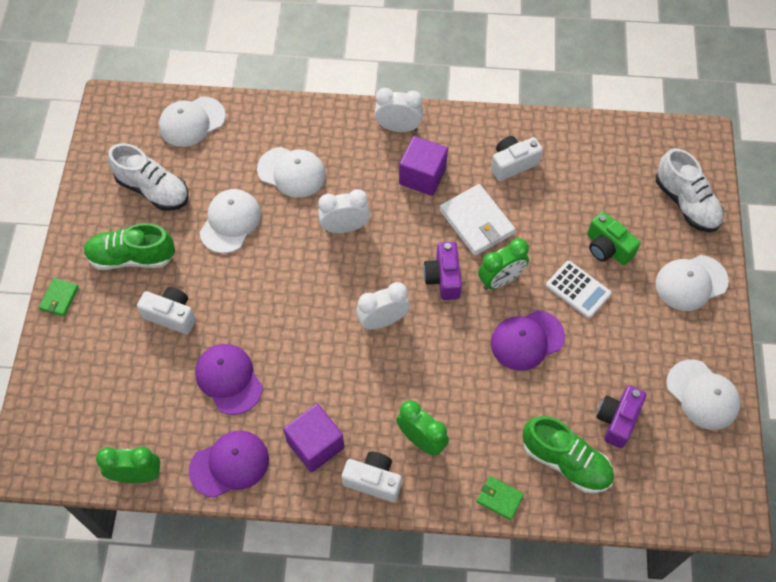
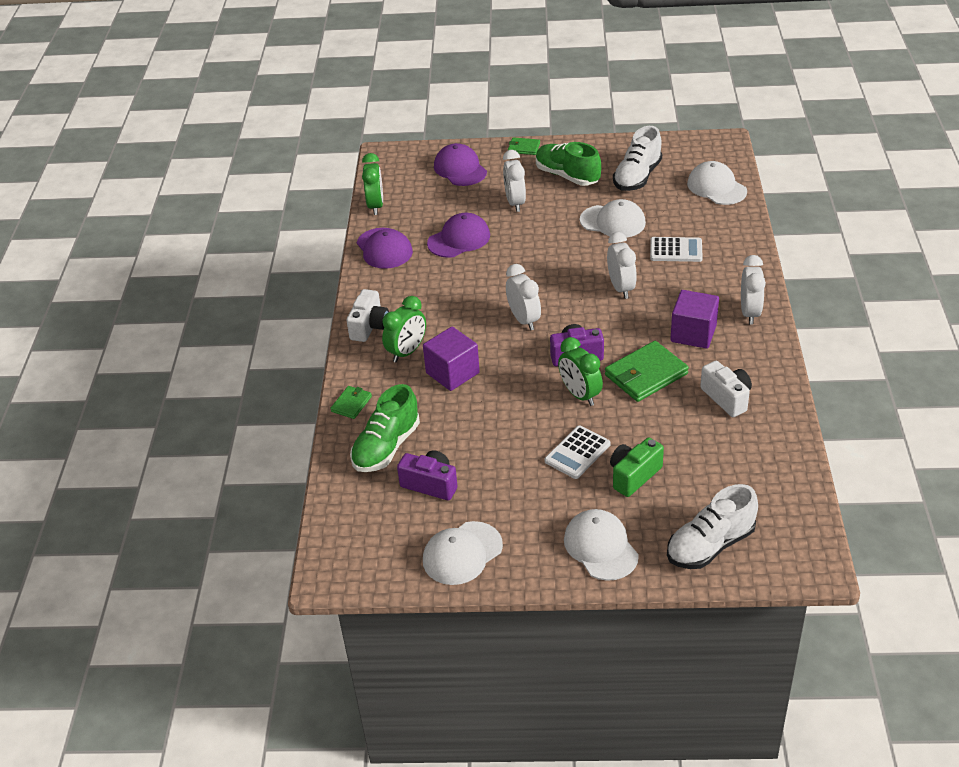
camera: 90 degrees right, 20 degrees down
(132, 257) = (567, 176): green shoe -> green shoe turned 45 degrees counterclockwise
(171, 315) = (515, 203): white camera -> white clock
(291, 172) = (676, 250): white cap -> white calculator
(315, 445) = (401, 291): purple cube -> purple cube (452, 373)
(476, 222) = (646, 374): white wallet -> green wallet
(527, 340) = (514, 416): purple cap -> purple cap (460, 169)

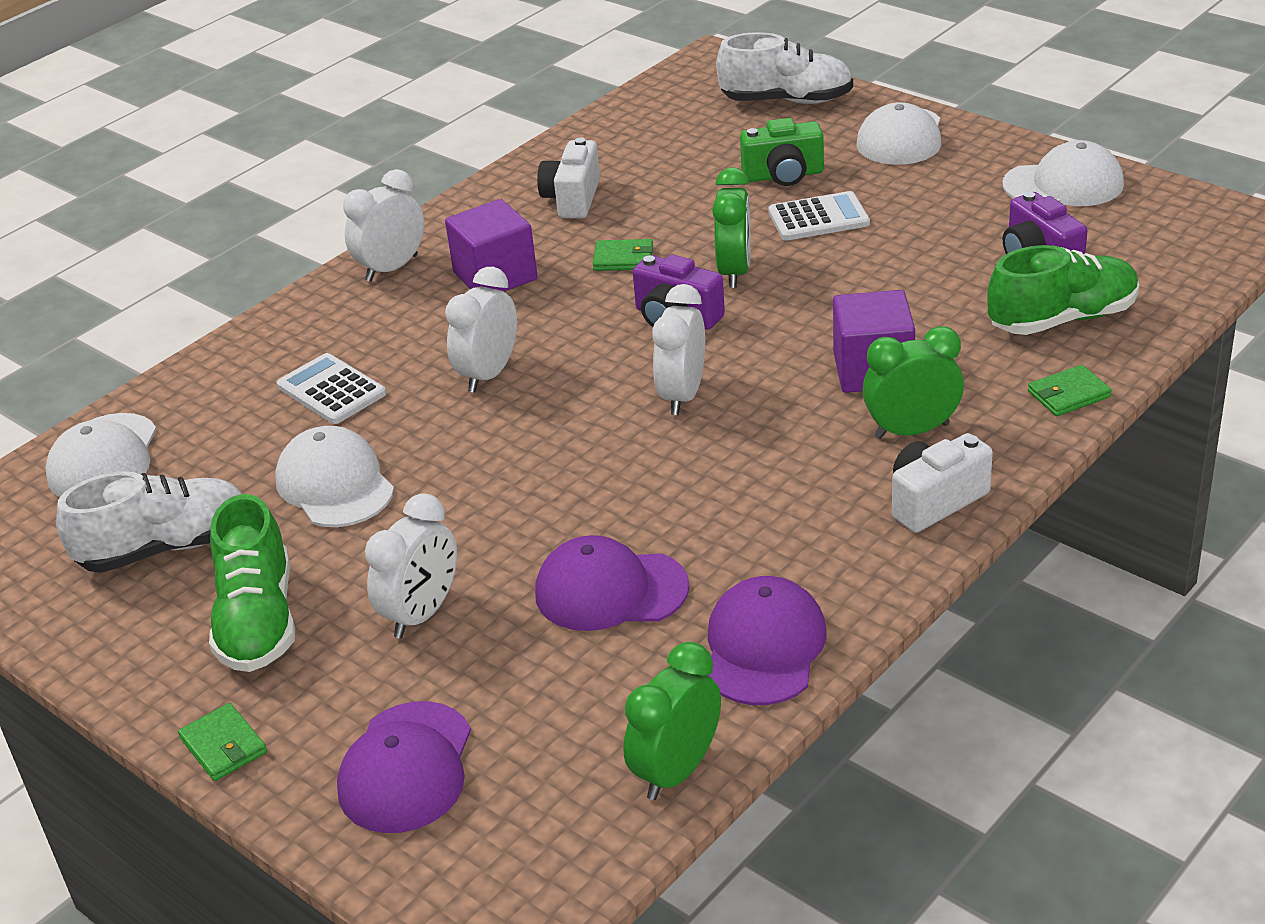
camera: 140 degrees left, 5 degrees down
(646, 374) = (623, 259): green wallet -> green wallet, size x0.53

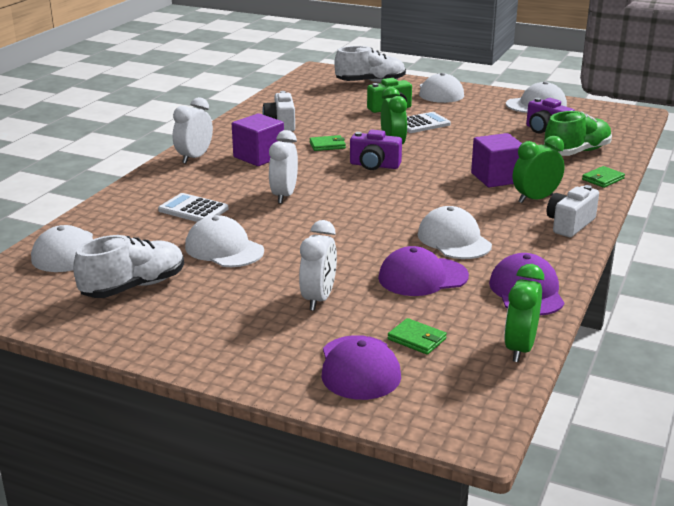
camera: 20 degrees left, 10 degrees down
(223, 746) = (235, 373): green wallet -> green wallet (417, 339)
(258, 621) = (217, 313): green shoe -> none
(682, 395) = (401, 195): white clock -> none
(711, 512) = (454, 240): none -> white cap

